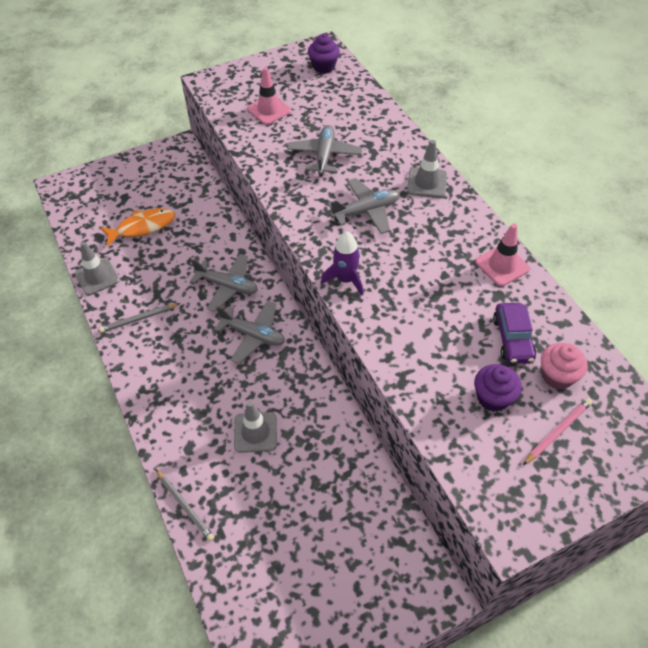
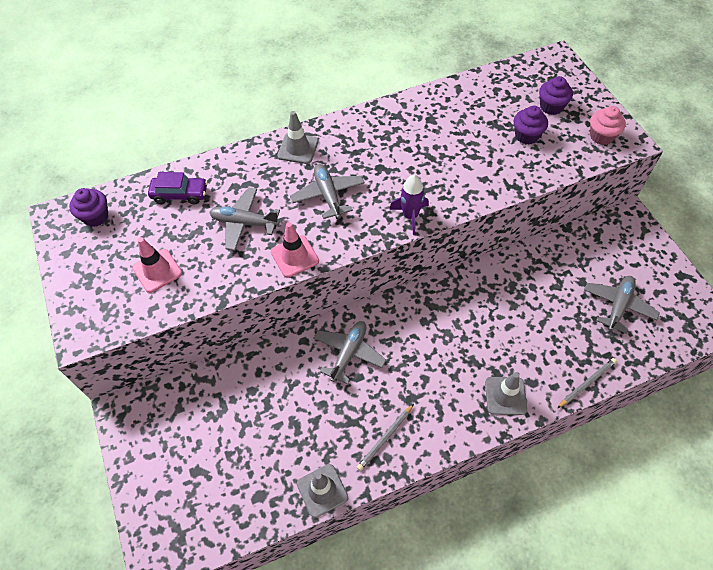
camera: 85 degrees left, 5 degrees up
(139, 319) = (385, 438): grey pencil -> grey pencil turned 60 degrees clockwise
(142, 227) = (251, 445): orange fish -> none
(253, 335) = (410, 330): grey plane -> grey plane (618, 306)
(255, 432) = (513, 329): grey traffic cone -> grey traffic cone (505, 396)
(502, 265) = (400, 113): pink traffic cone -> pink traffic cone (294, 256)
(512, 339) = (473, 117): purple car -> purple car (180, 194)
(557, 376) = (505, 99): pink cupcake -> pink cupcake (601, 136)
(557, 431) = (551, 107): pink pencil -> purple cupcake

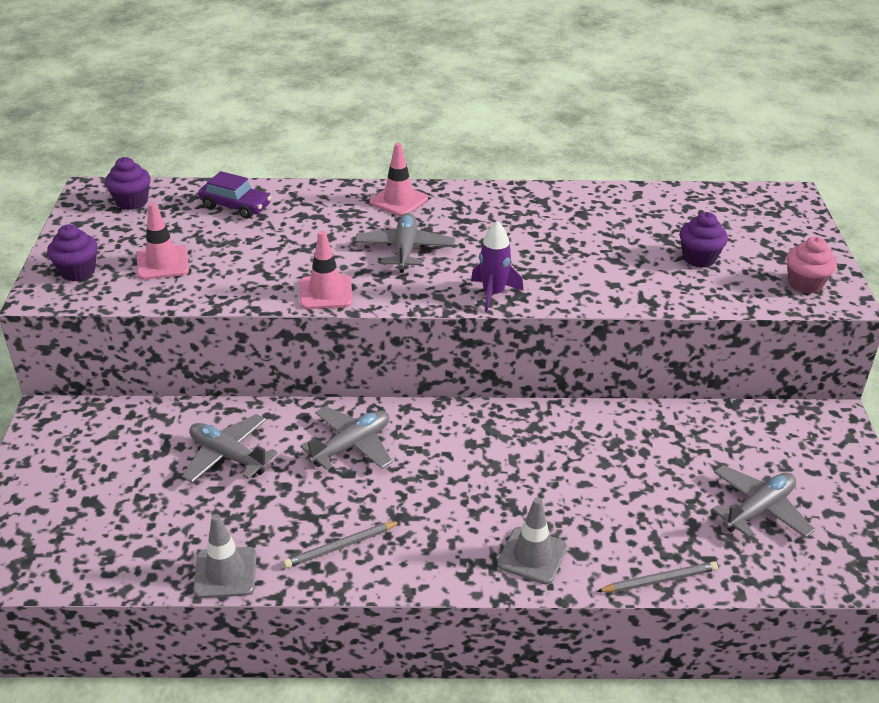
camera: 20 degrees right, 20 degrees down
(244, 223) = (289, 248): grey plane -> grey plane (228, 456)
(298, 148) = (398, 200): grey traffic cone -> pink traffic cone
(551, 107) = (752, 239): purple cupcake -> purple cupcake (78, 271)

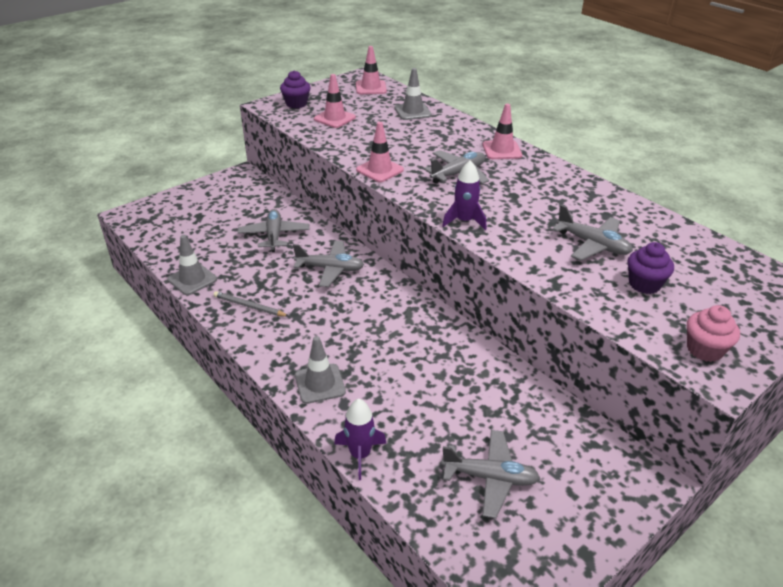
camera: 50 degrees right, 0 degrees up
(132, 202) = (371, 88): purple cupcake -> pink traffic cone
(235, 206) = (412, 112): purple car -> grey traffic cone
(617, 248) = (592, 245): none -> grey plane
(659, 580) = (360, 455): grey pencil -> purple rocket

